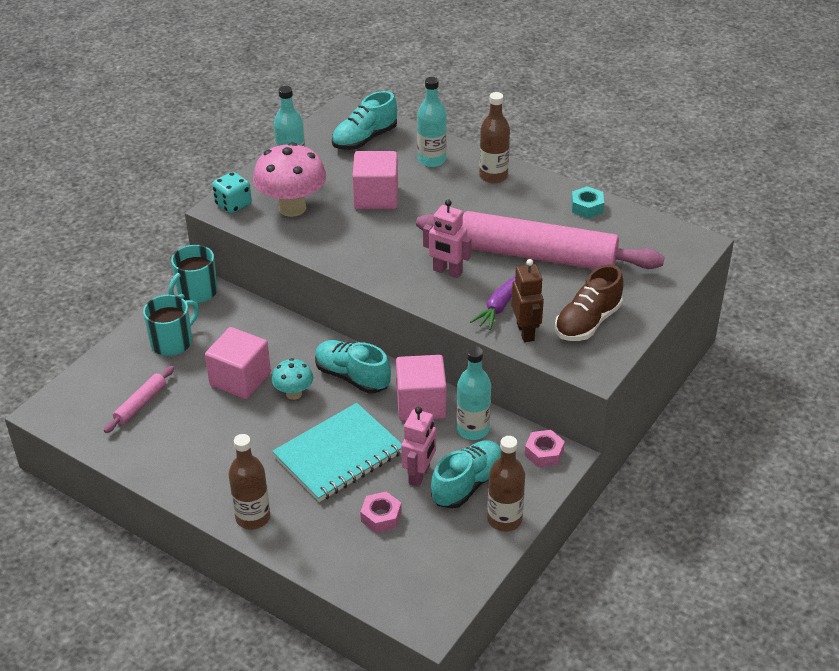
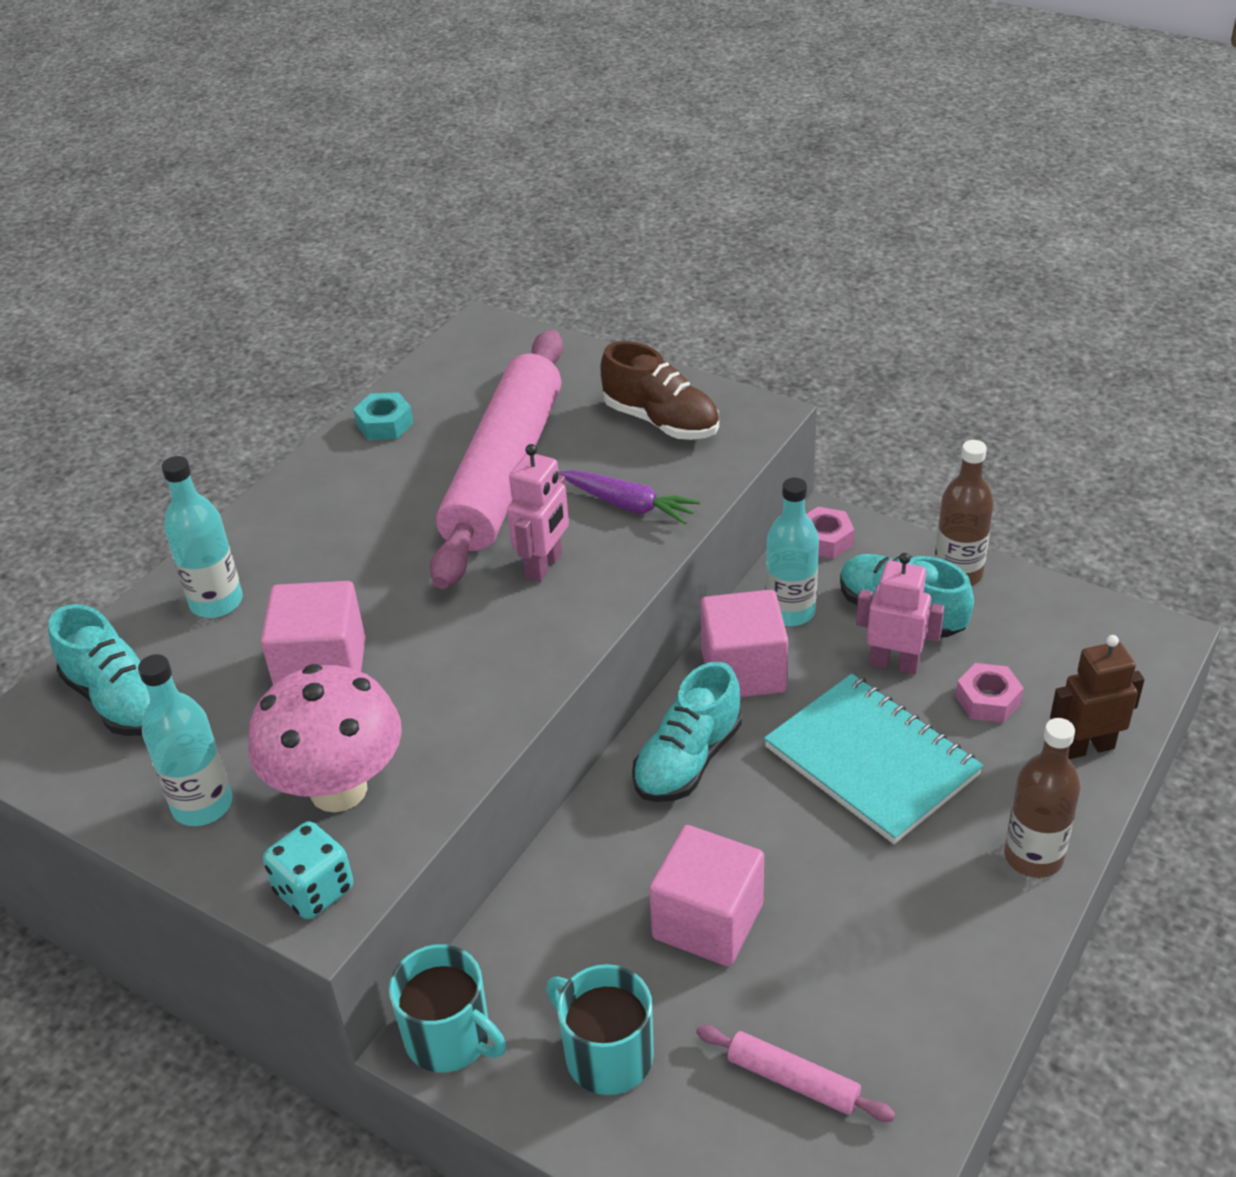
camera: 90 degrees left, 0 degrees up
(294, 394) = (737, 836): turquoise mushroom -> none
(493, 176) = (282, 524): brown bottle -> none
(526, 332) = (687, 478): brown robot -> brown robot (1087, 747)

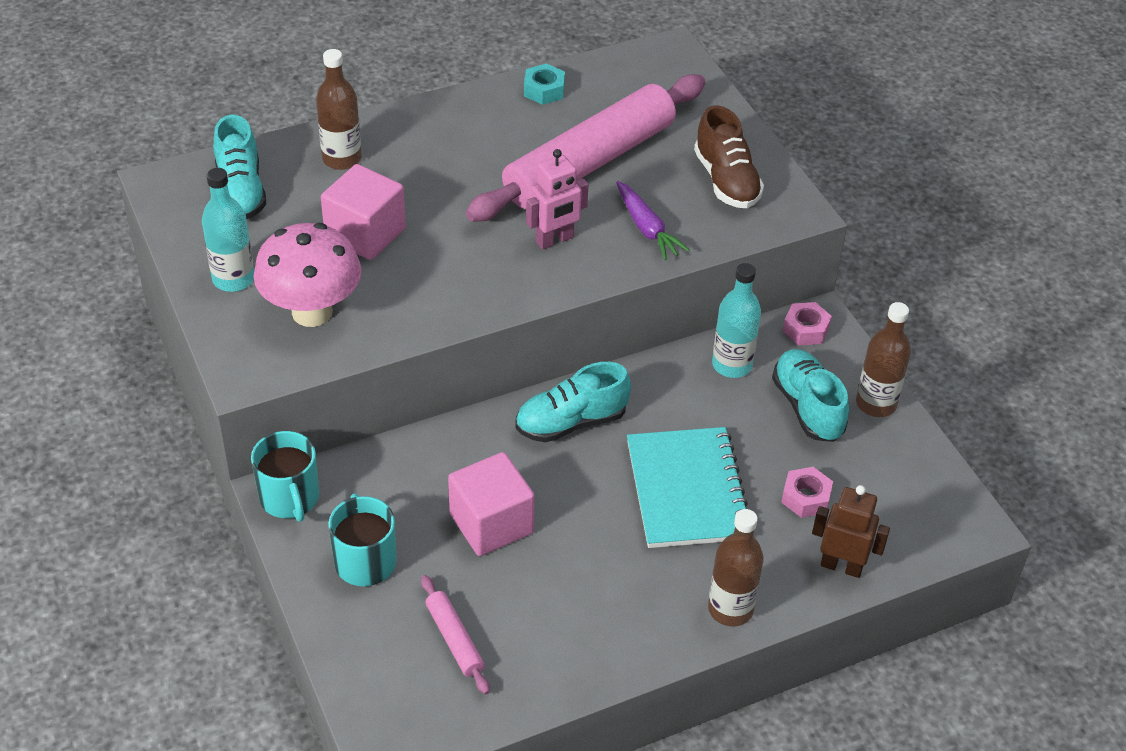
camera: 30 degrees right, 5 degrees up
(216, 602) = (342, 159): turquoise bottle -> brown bottle
(314, 890) = (250, 362): turquoise dice -> none
(743, 671) = (661, 386): pink cube -> none
(894, 663) = (767, 438): pink robot -> none

